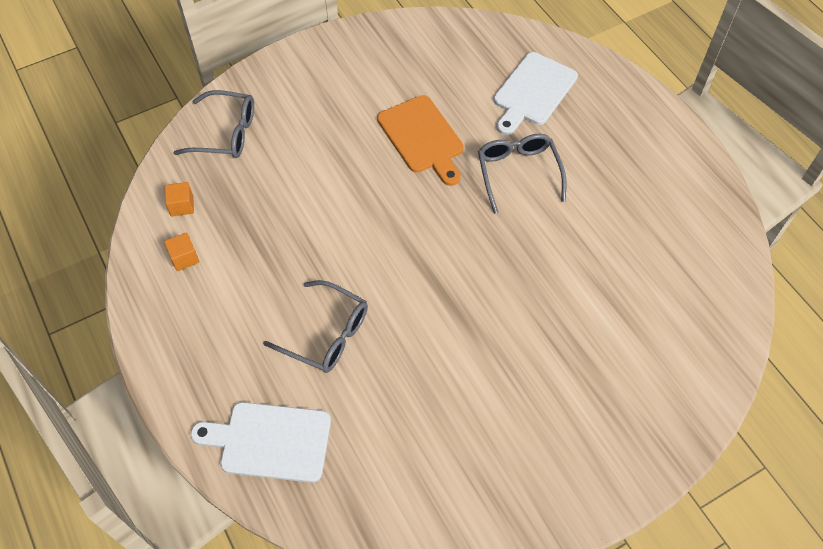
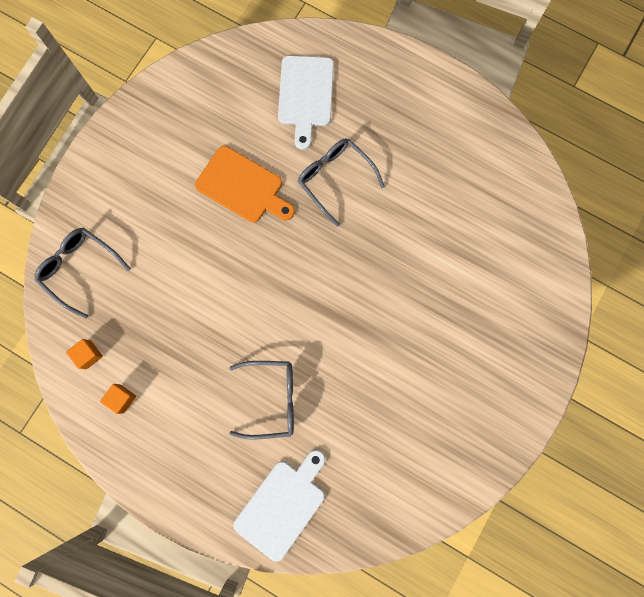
camera: 30 degrees left, 20 degrees up
(226, 133) = (80, 269): grey glasses -> grey glasses turned 120 degrees counterclockwise
(270, 441) = (282, 505): white cutting board -> white cutting board turned 150 degrees clockwise

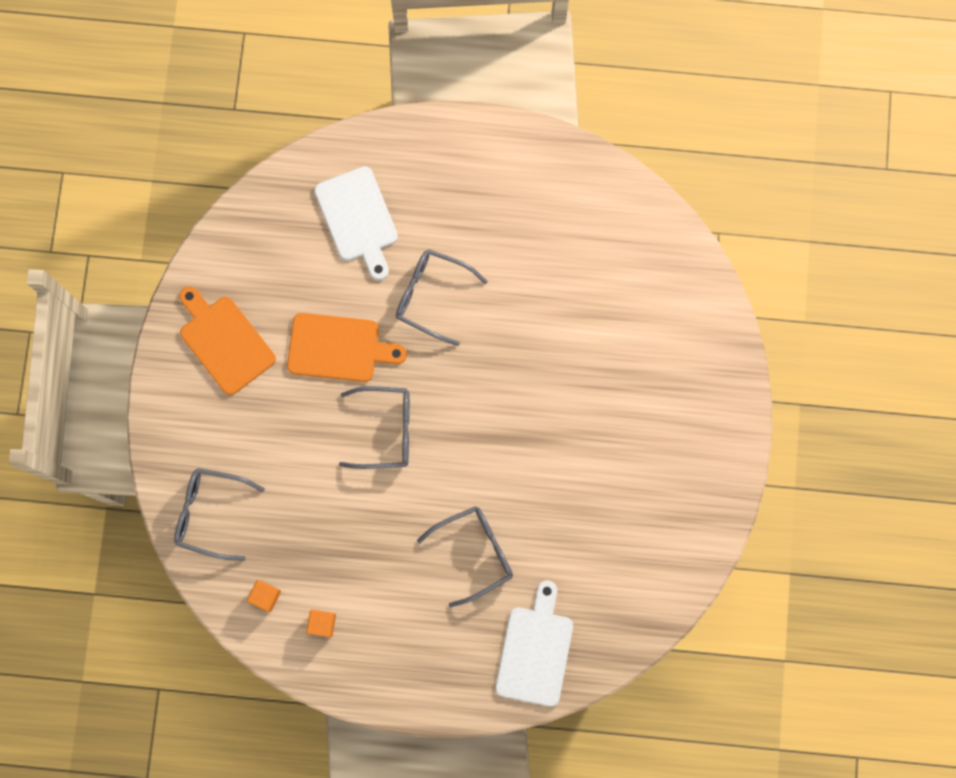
camera: 25 degrees left, 0 degrees up
(158, 142) = (224, 341): none -> orange cutting board
(248, 267) = (385, 430): none -> grey glasses

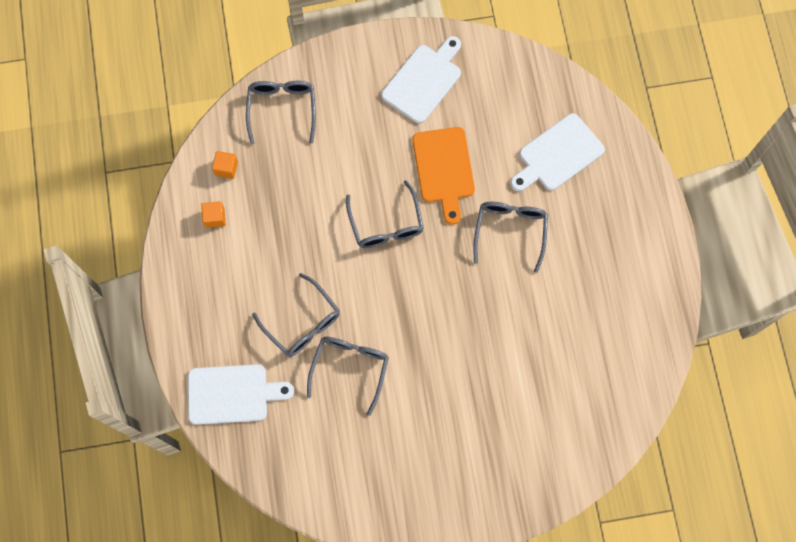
camera: 75 degrees right, 5 degrees down
(224, 341) = (423, 81): orange cutting board -> white cutting board
(540, 512) = (350, 368): none -> grey glasses

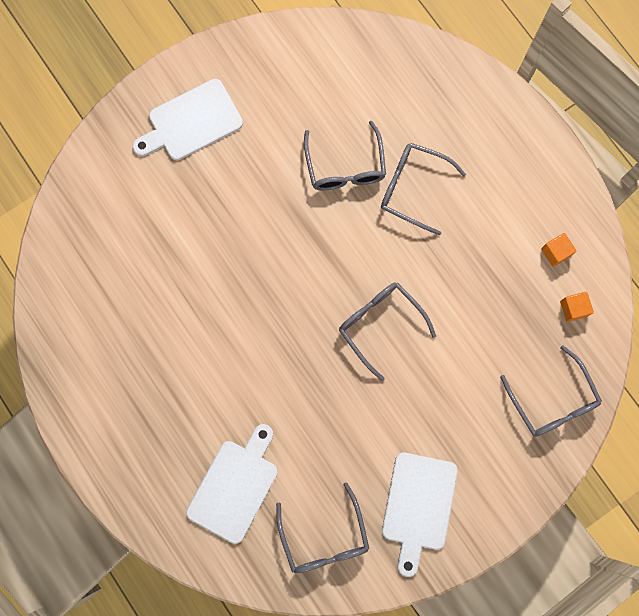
camera: 155 degrees right, 5 degrees up
(232, 394) = (443, 94): white cutting board -> white cutting board (191, 122)
(444, 169) = (349, 413): orange cutting board -> none
(510, 231) = (249, 376): grey glasses -> grey glasses (324, 537)

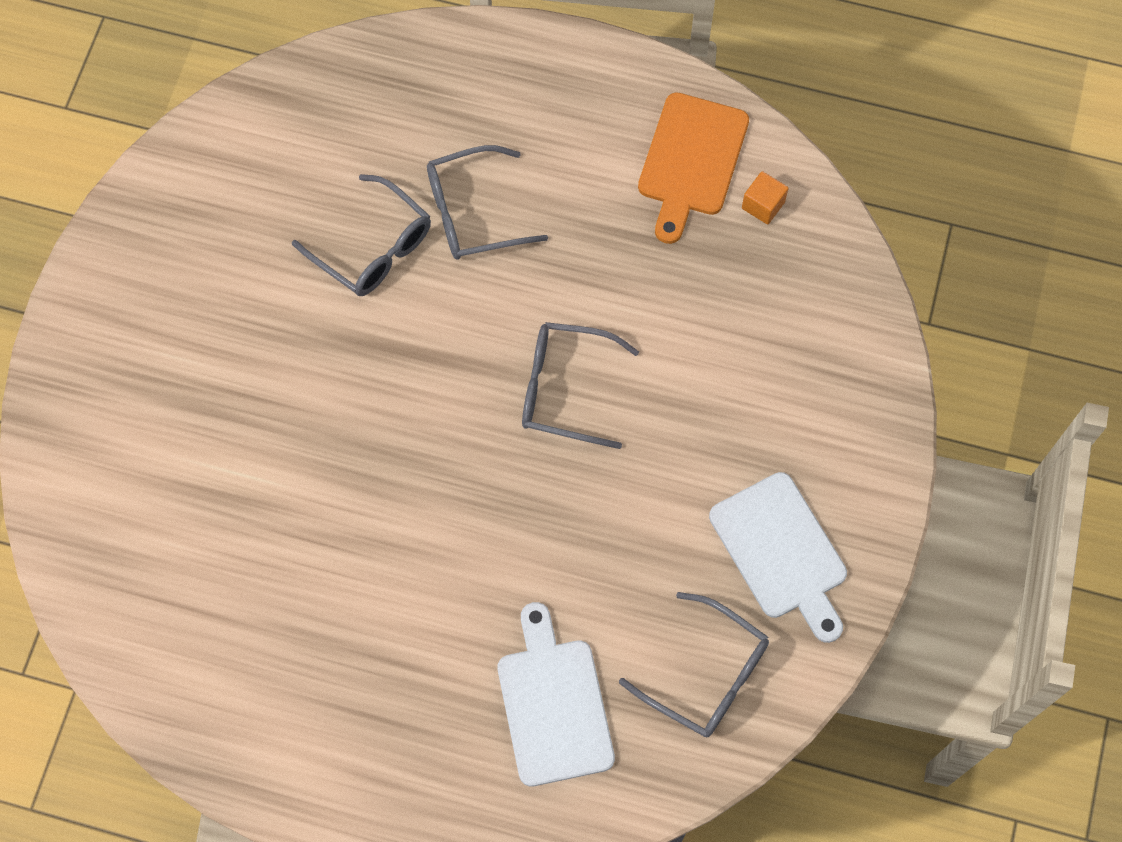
camera: 40 degrees left, 10 degrees down
(191, 122) = (143, 336): white cutting board -> none
(552, 400) = (826, 320): grey glasses -> none
(555, 252) = (691, 161): orange cube -> orange cutting board

